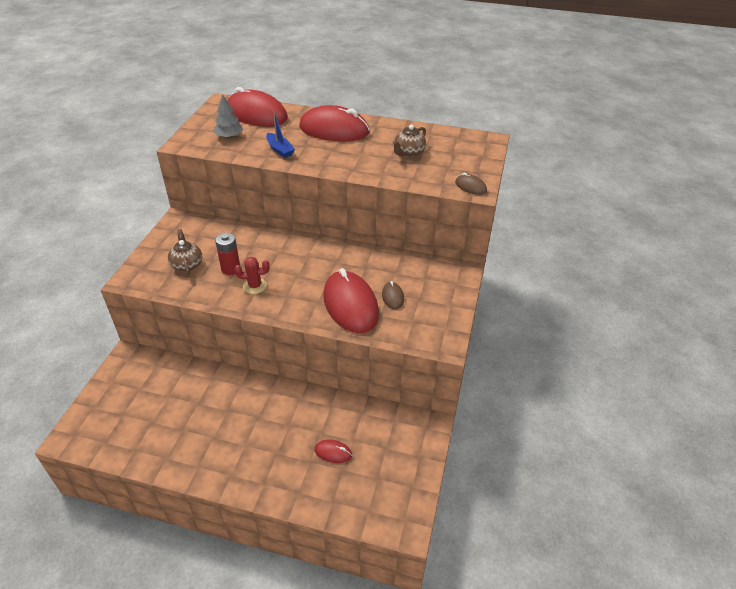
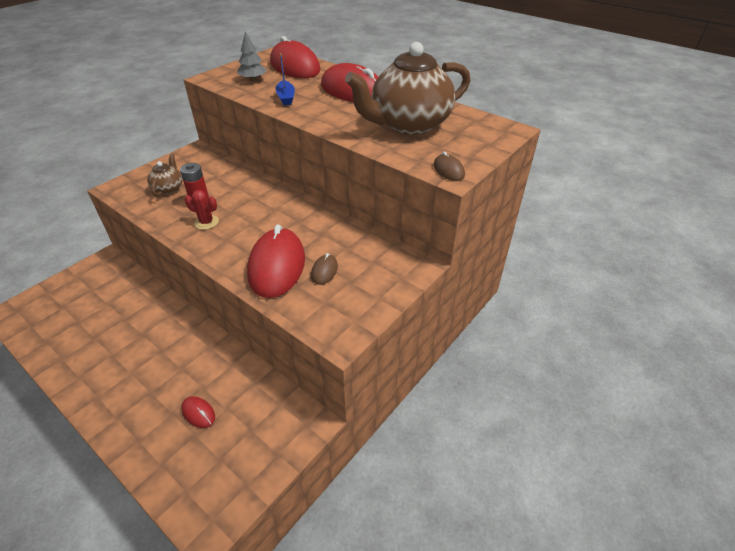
camera: 25 degrees right, 0 degrees up
(408, 153) = (408, 125): brown teapot -> brown teapot, size x2.24

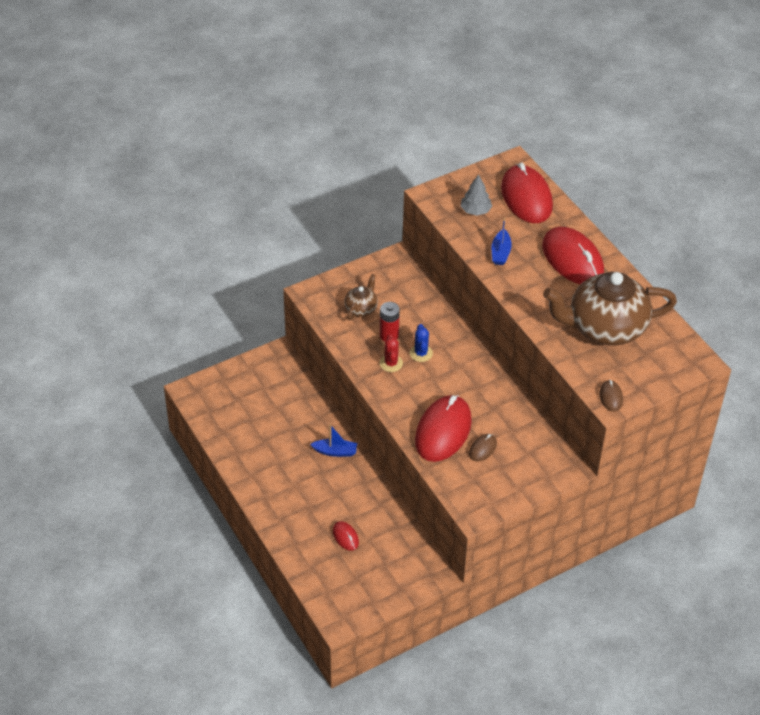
camera: 20 degrees right, 5 degrees up
(173, 327) = (335, 451): none -> blue boat
(206, 222) = (391, 363): red cactus -> red cactus turned 45 degrees clockwise
(235, 208) = (421, 353): none -> blue cactus

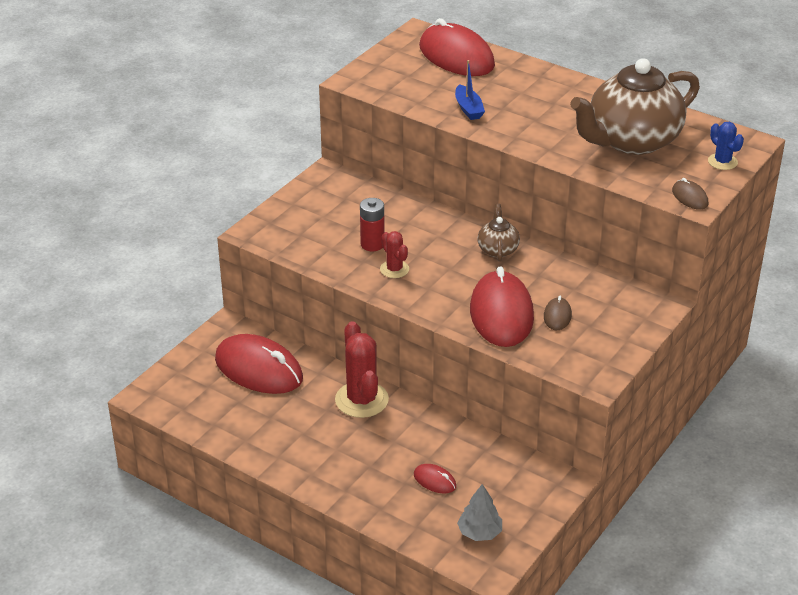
camera: 25 degrees left, 10 degrees down
(335, 451) = (361, 400): blue boat -> red cactus
(361, 308) = (322, 229): brown teapot -> brown teapot (497, 249)
(421, 353) = (420, 250): blue cactus -> blue cactus (722, 162)
(475, 210) = (412, 81): grey tree -> grey tree (479, 532)
(572, 259) = (548, 94): red mouse -> red mouse (259, 369)

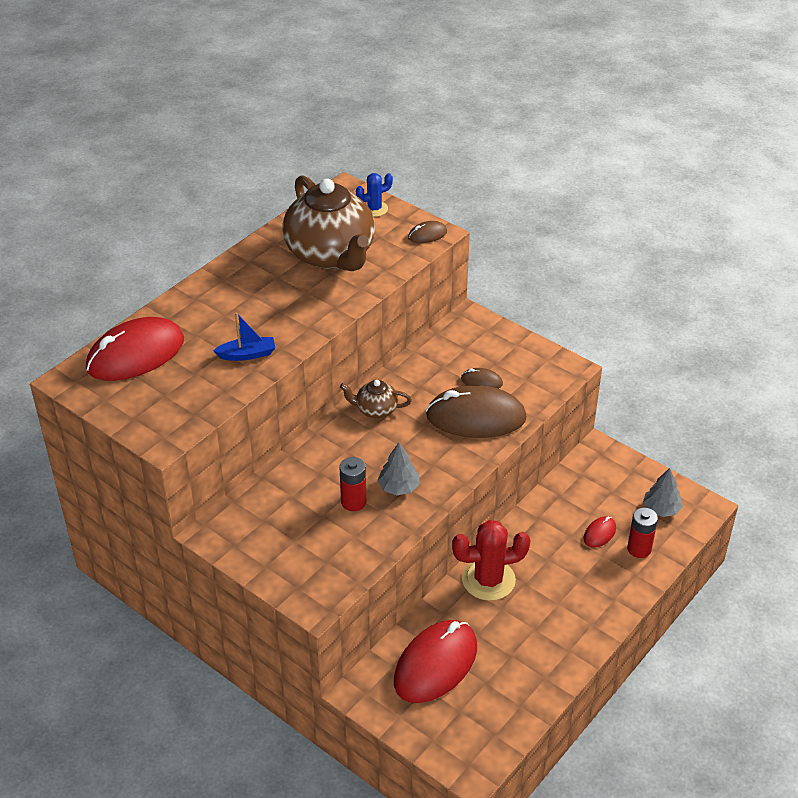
camera: 85 degrees left, 5 degrees up
(394, 269) = (399, 487): red cactus -> grey tree
(417, 512) = (639, 549): none -> red battery
(501, 314) = (476, 417): red mouse -> brown mouse

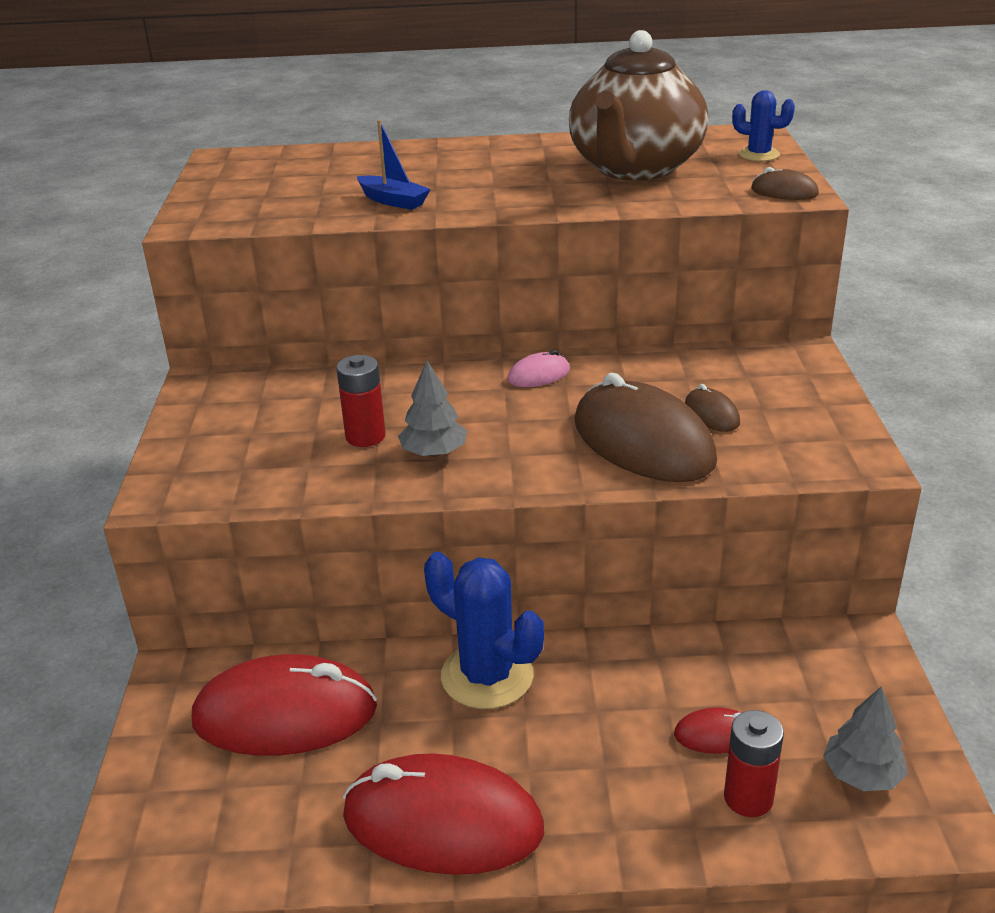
camera: 50 degrees right, 10 degrees down
(135, 354) = (305, 163): red mouse -> red mouse (442, 822)
(375, 410) = (539, 375): brown teapot -> pink mouse
(488, 580) = (487, 676): red cactus -> blue cactus

